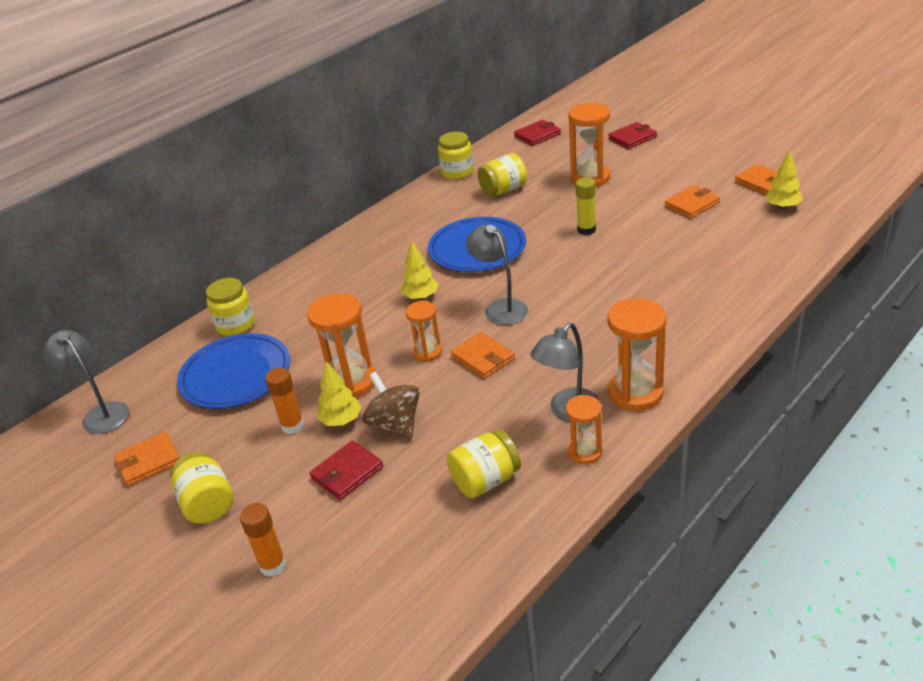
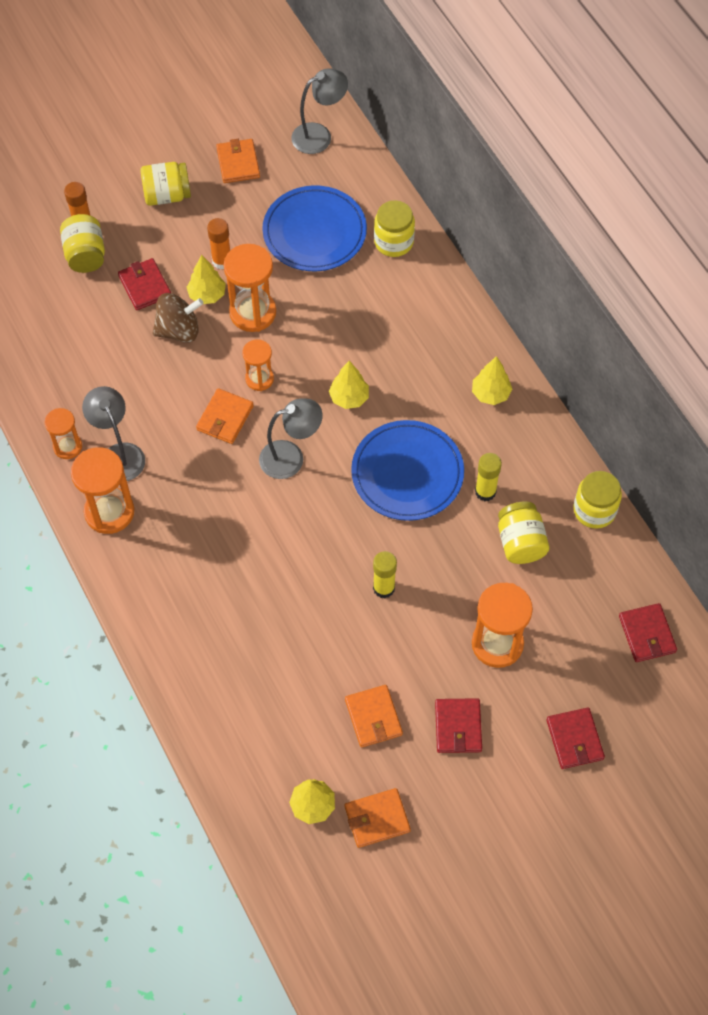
camera: 105 degrees right, 25 degrees up
(380, 235) = (490, 394): none -> yellow tree
(471, 213) = (485, 492): none -> yellow glue stick
(483, 358) = (225, 418): orange wallet -> orange wallet turned 45 degrees counterclockwise
(485, 480) = (80, 371): yellow jar -> yellow jar (85, 255)
(665, 174) = (458, 727): none -> red wallet

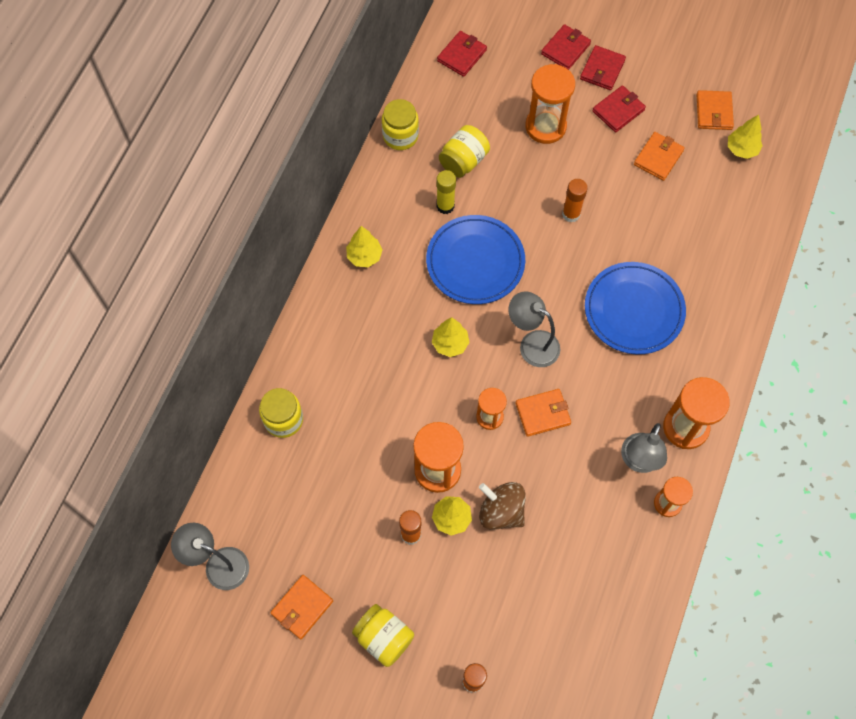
camera: 130 degrees left, 5 degrees up
(85, 255) = (498, 651): yellow jar -> none
(145, 286) = (485, 574): red wallet -> red wallet (602, 70)
(314, 232) = (323, 486): blue plate -> blue plate (633, 310)
(377, 819) = (714, 112): orange wallet -> orange wallet turned 60 degrees clockwise
(384, 588) = (571, 214): yellow glue stick -> orange glue stick

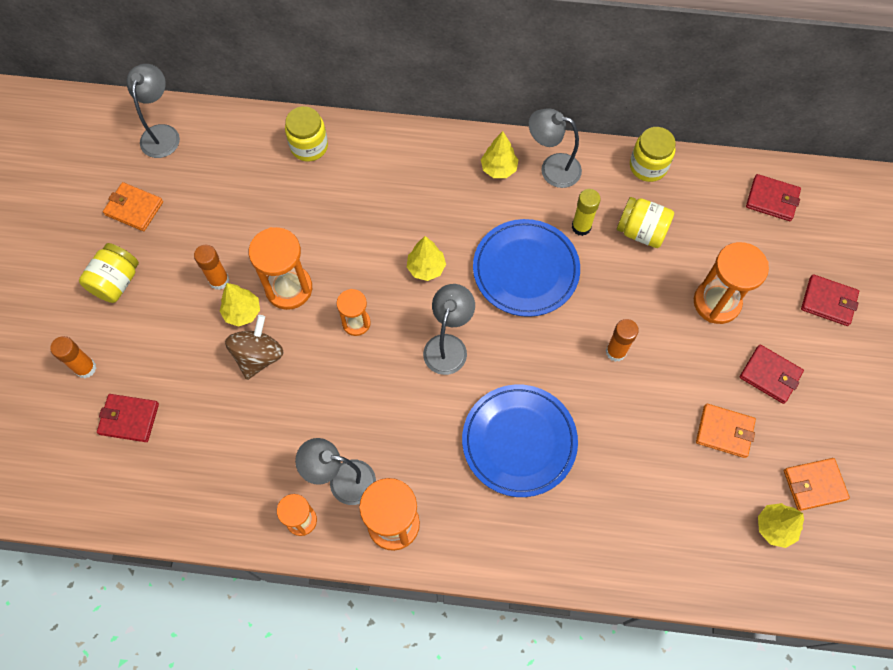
camera: 75 degrees right, 0 degrees up
(378, 212) = (552, 168): none -> grey lamp
(542, 413) = (372, 373): orange wallet -> none
(602, 70) = (818, 346): red wallet -> red wallet (129, 419)

